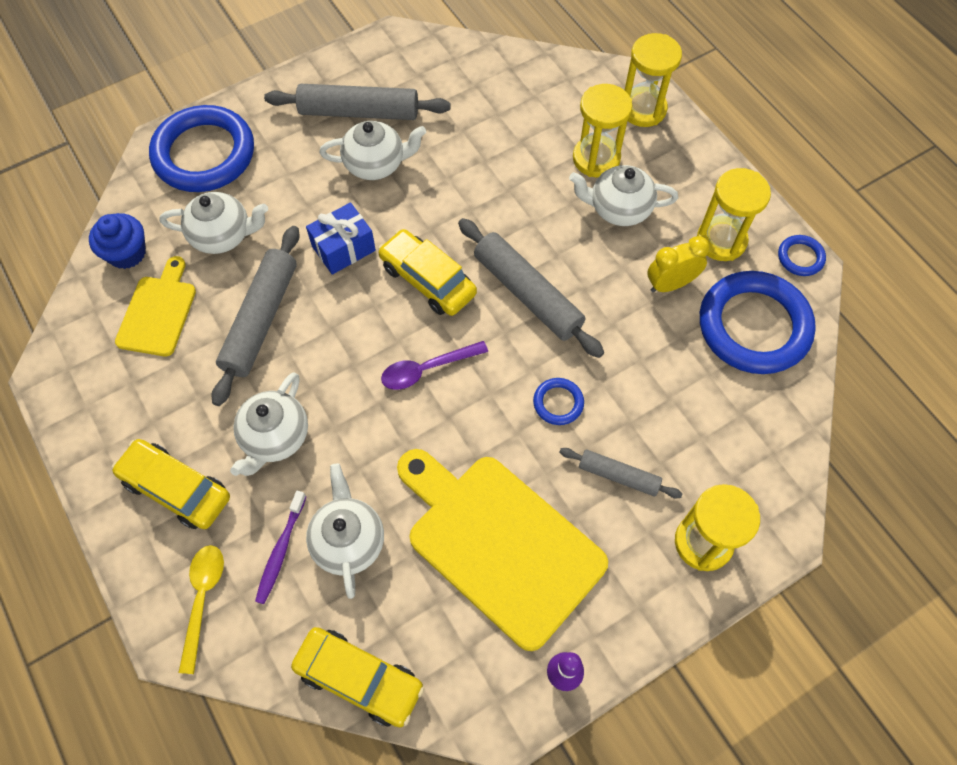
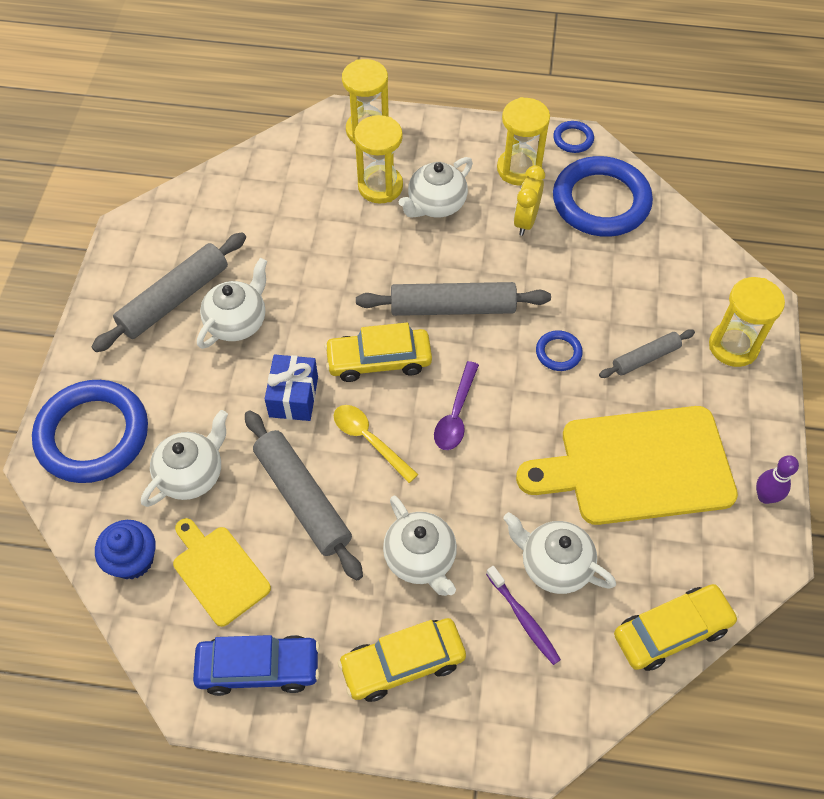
camera: 50 degrees left, 5 degrees down
(102, 394) = (259, 668): none -> blue car
(203, 599) = (519, 705): yellow spoon -> yellow spoon (369, 440)

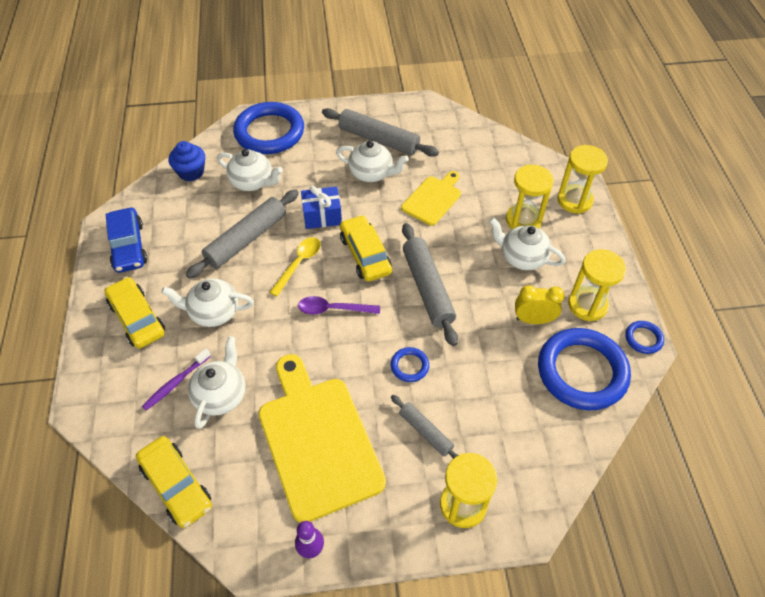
camera: 75 degrees right, 5 degrees down
(218, 572) = (189, 212): yellow cutting board -> yellow cutting board (433, 199)
(420, 558) = (213, 312): white teapot -> white teapot turned 45 degrees clockwise

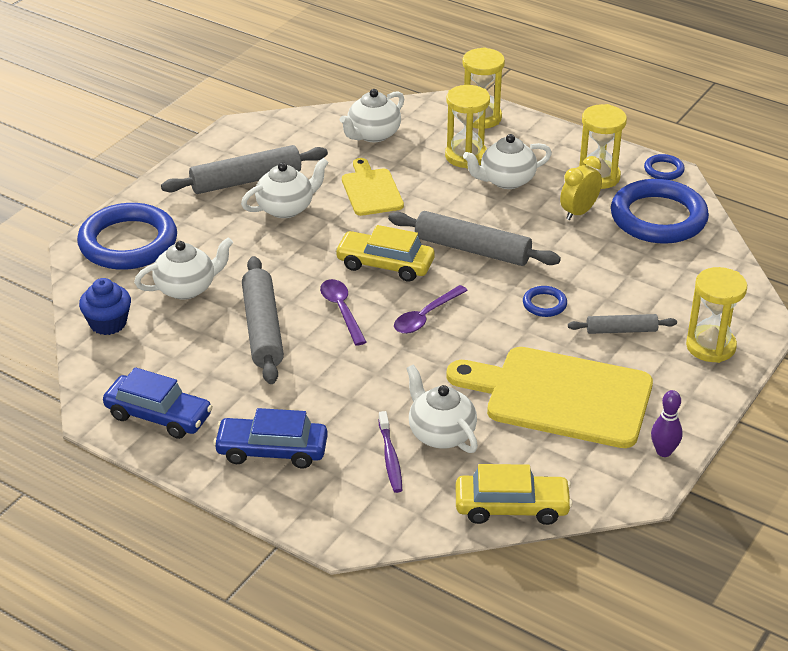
camera: 50 degrees left, 15 degrees down
(137, 318) = (272, 451): yellow car -> blue car
(213, 312) = (332, 394): white teapot -> white teapot (373, 135)
(299, 263) = (341, 310): yellow spoon -> purple spoon
(322, 216) = (299, 266): blue gift -> none

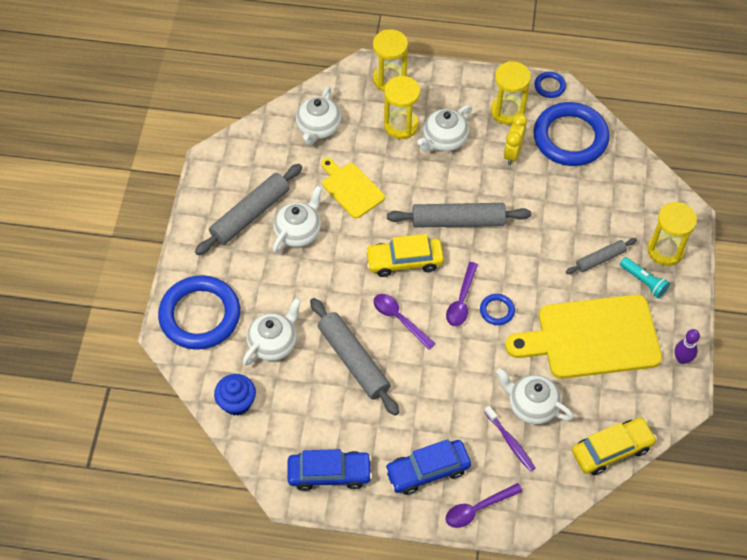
camera: 25 degrees left, 20 degrees up
(304, 505) = (477, 509): none -> purple spoon
(544, 304) = (536, 255): blue ring -> blue ring (497, 310)
(663, 366) = (643, 281): none -> turquoise flashlight

